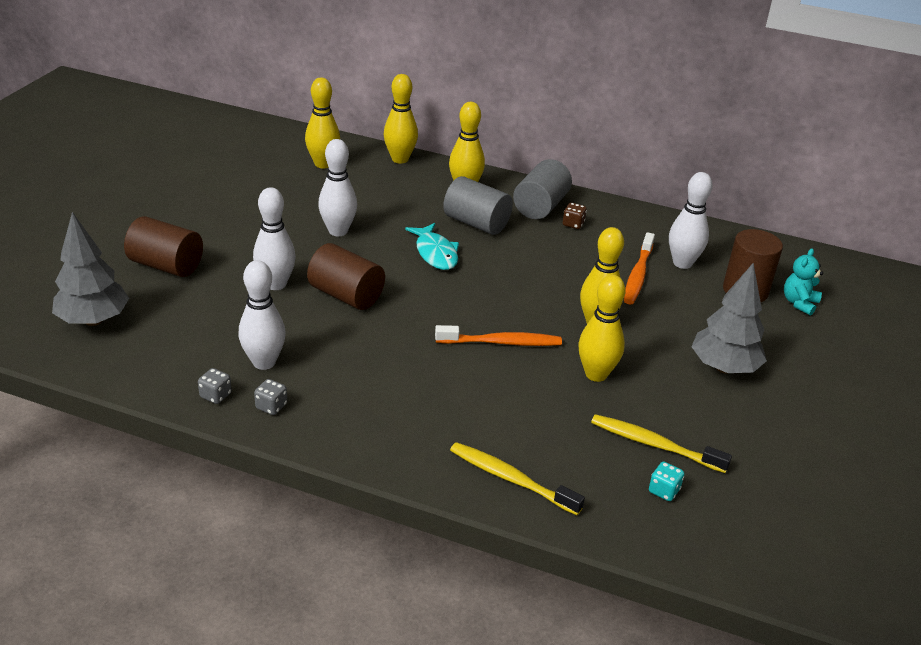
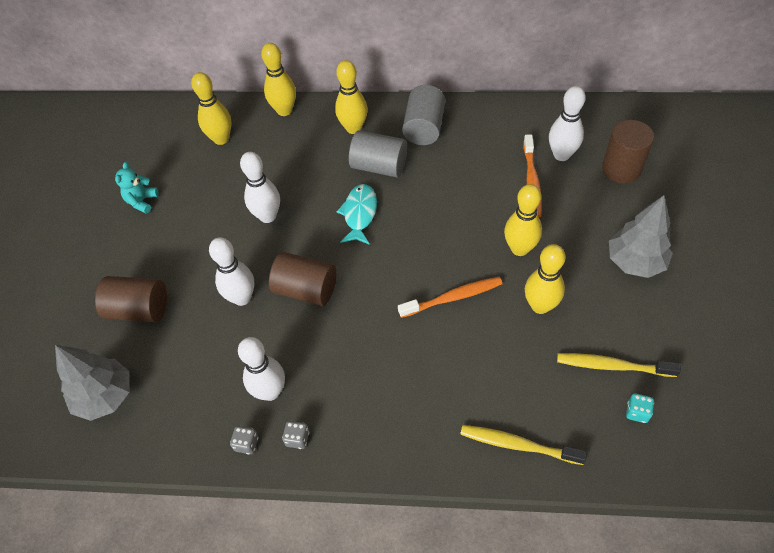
camera: 10 degrees left, 20 degrees up
(435, 253) = (359, 214): turquoise fish -> turquoise fish turned 135 degrees counterclockwise
(573, 224) = (458, 139): brown dice -> none
(799, 303) = (667, 168): turquoise teddy bear -> turquoise teddy bear (142, 201)

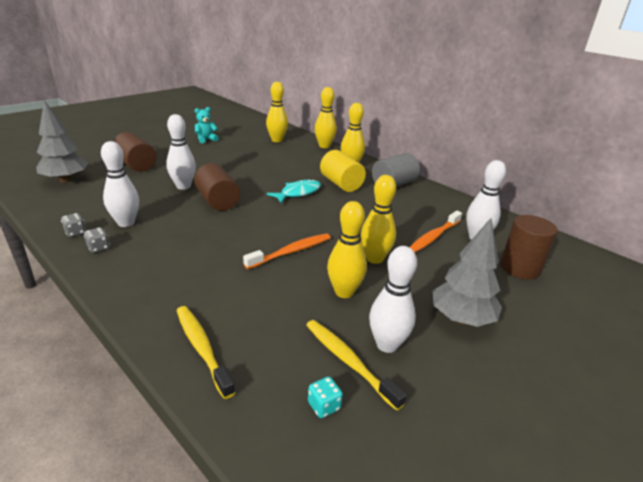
camera: 35 degrees right, 25 degrees down
(268, 216) = (250, 170): white bowling pin -> white bowling pin (387, 345)
(379, 166) = (341, 184): grey cylinder -> yellow cylinder
(452, 298) = (291, 252): orange toothbrush -> orange toothbrush turned 60 degrees counterclockwise

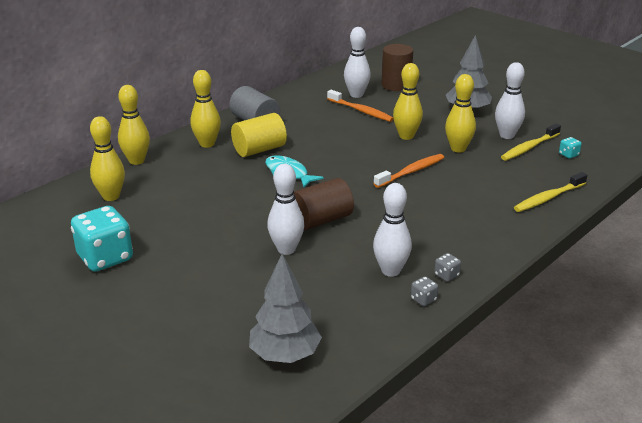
camera: 90 degrees left, 0 degrees up
(136, 165) = (220, 303): brown cylinder -> none
(206, 139) = (105, 258): turquoise teddy bear -> turquoise dice
(291, 252) = (411, 172): orange toothbrush -> orange toothbrush turned 90 degrees clockwise

